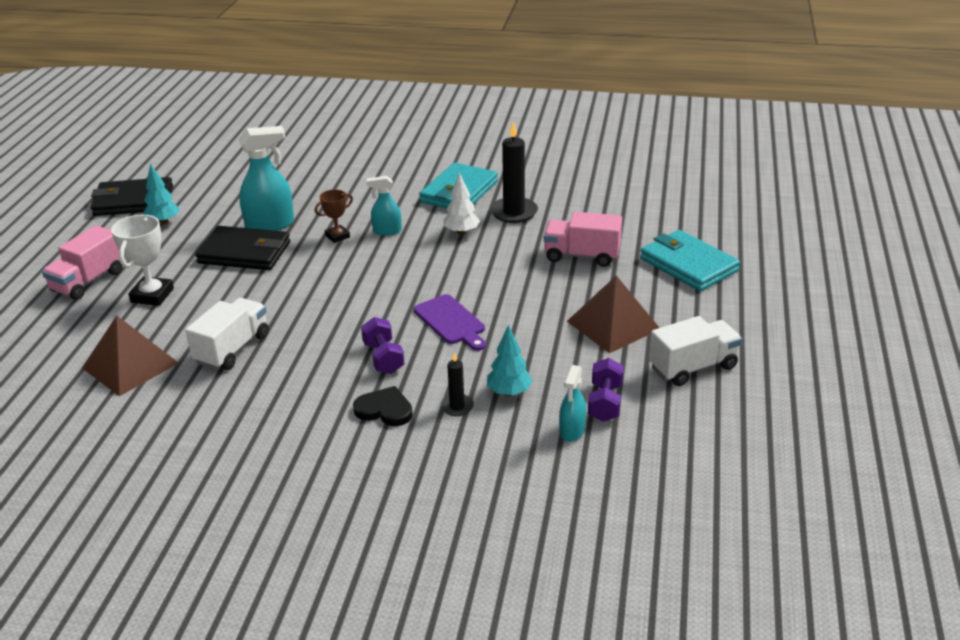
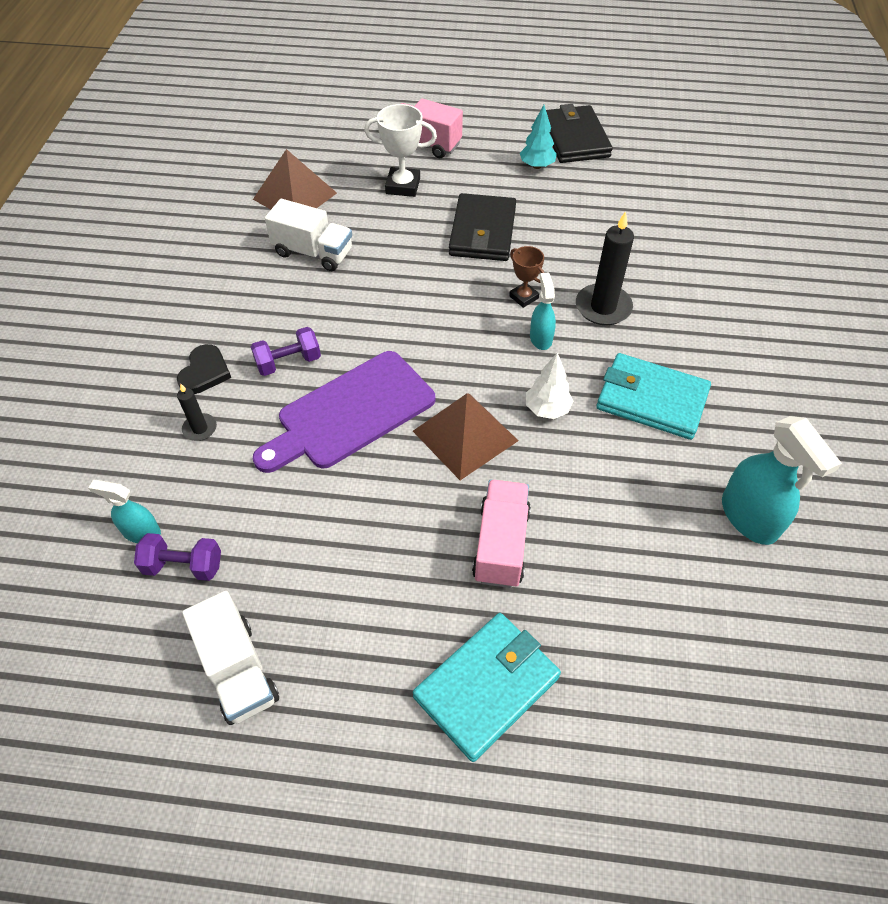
camera: 85 degrees right, 20 degrees up
(270, 225) = (541, 241): turquoise spray bottle -> turquoise spray bottle (749, 517)
(451, 322) = (350, 413): purple cutting board -> purple cutting board, size x1.70
(509, 392) = (216, 472): turquoise tree -> none
(514, 212) = (607, 463): black candle -> black candle (603, 307)
(613, 325) = (336, 579): brown pyramid -> brown pyramid (465, 435)

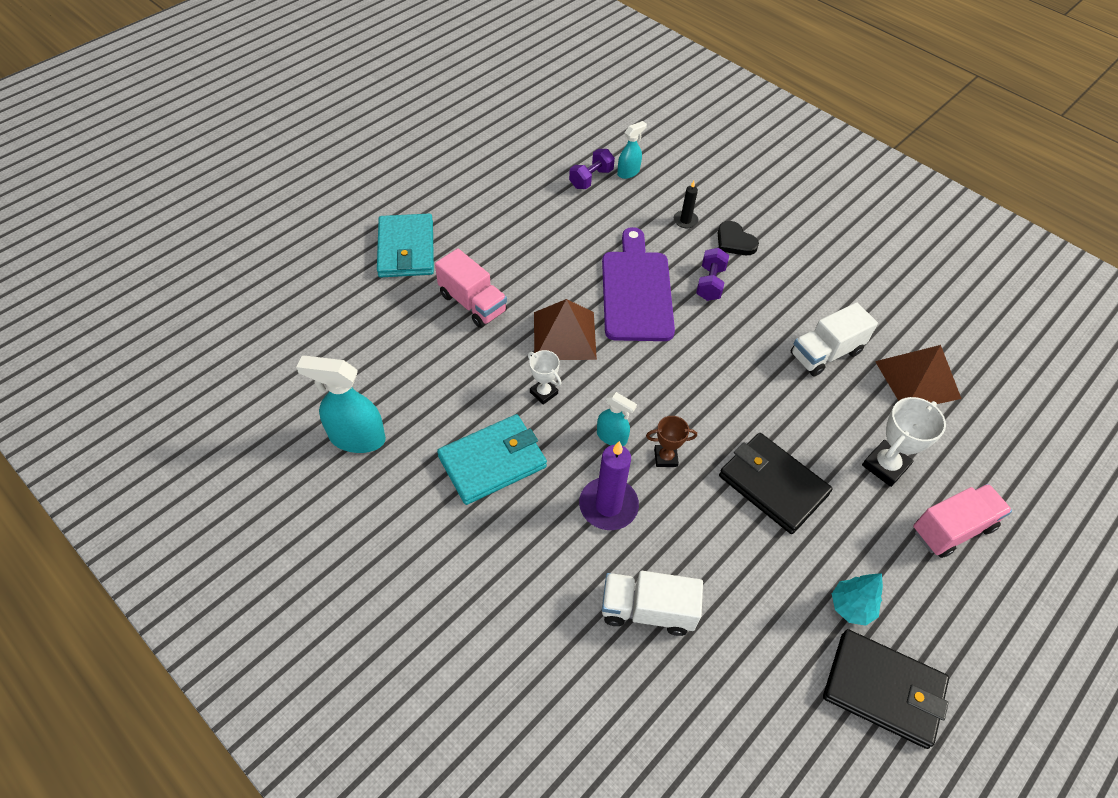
camera: 125 degrees right, 0 degrees up
(238, 670) = (511, 173): white truck -> white truck (647, 610)
(547, 409) = (543, 393): white tree -> white trophy
(603, 307) = (608, 505): black candle -> purple candle

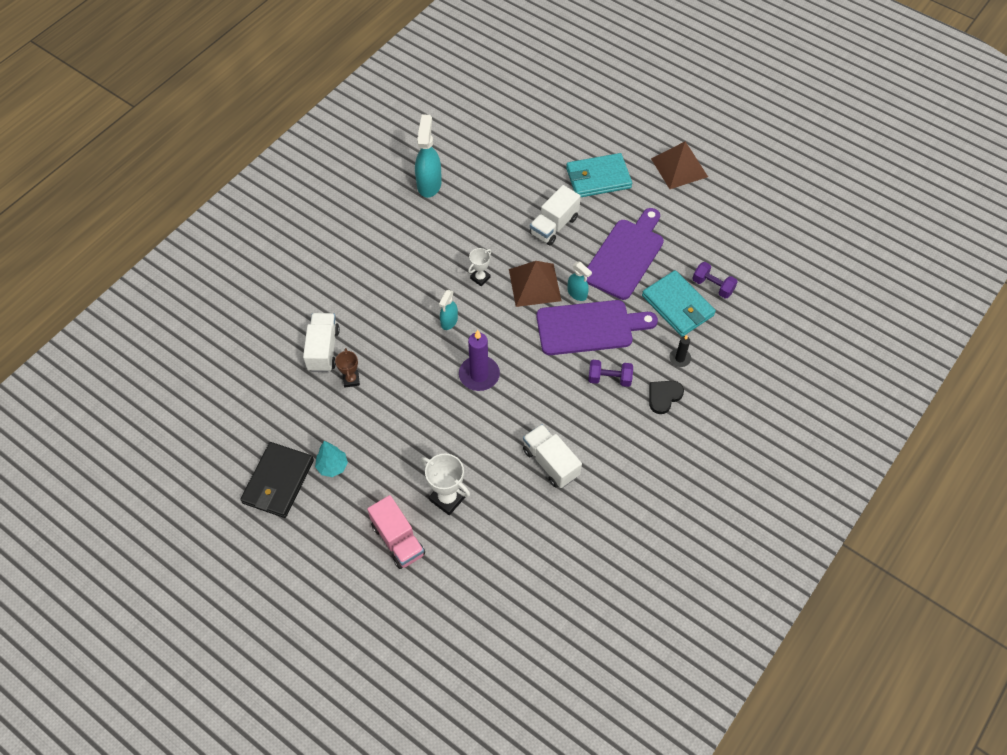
camera: 85 degrees right, 5 degrees up
(473, 303) = (554, 226): pink truck -> white truck
(492, 461) = (420, 256): turquoise wallet -> turquoise wallet (678, 306)
(535, 243) = (625, 256): none -> purple cutting board
(608, 505) = (394, 323): purple candle -> purple candle (479, 375)
(628, 172) = (729, 313): turquoise spray bottle -> turquoise spray bottle (577, 293)
(665, 457) = (436, 354): brown trophy -> brown trophy (351, 380)
(772, 485) = (422, 421): black wallet -> none
(917, 379) = (535, 531): brown pyramid -> brown pyramid (679, 167)

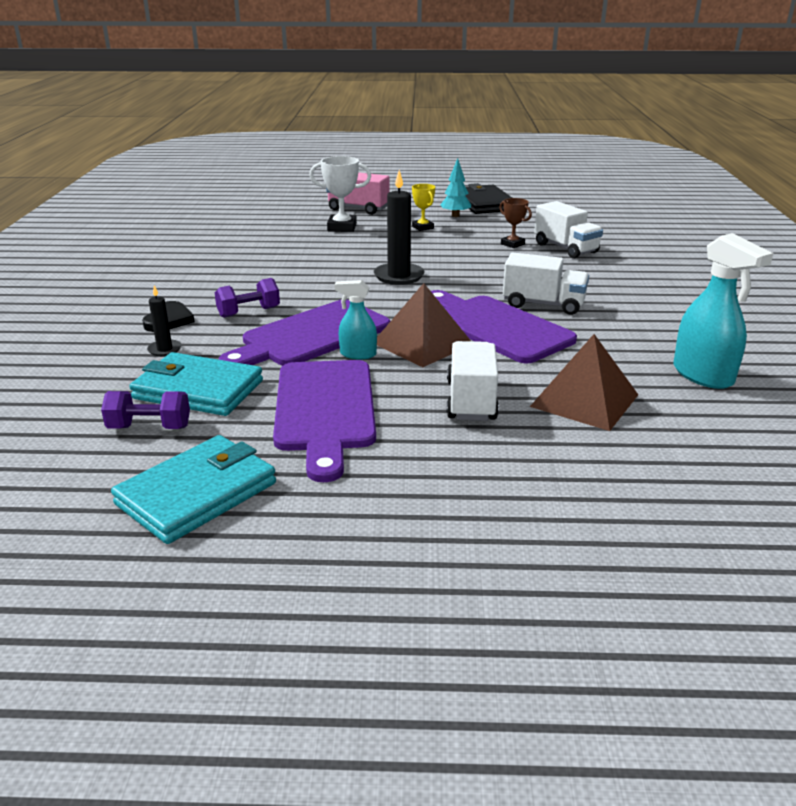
camera: 145 degrees right, 30 degrees down
(384, 456) = (422, 227): none -> yellow trophy
(449, 321) = (480, 292): turquoise spray bottle -> none
(479, 375) = (399, 276): purple candle -> black candle
(480, 278) = (496, 327): white trophy -> purple cutting board
(550, 462) = (266, 259): white truck -> white truck (543, 304)
(598, 178) = (477, 486): turquoise wallet -> turquoise wallet (197, 493)
(679, 167) = (334, 579): brown pyramid -> brown pyramid (584, 400)

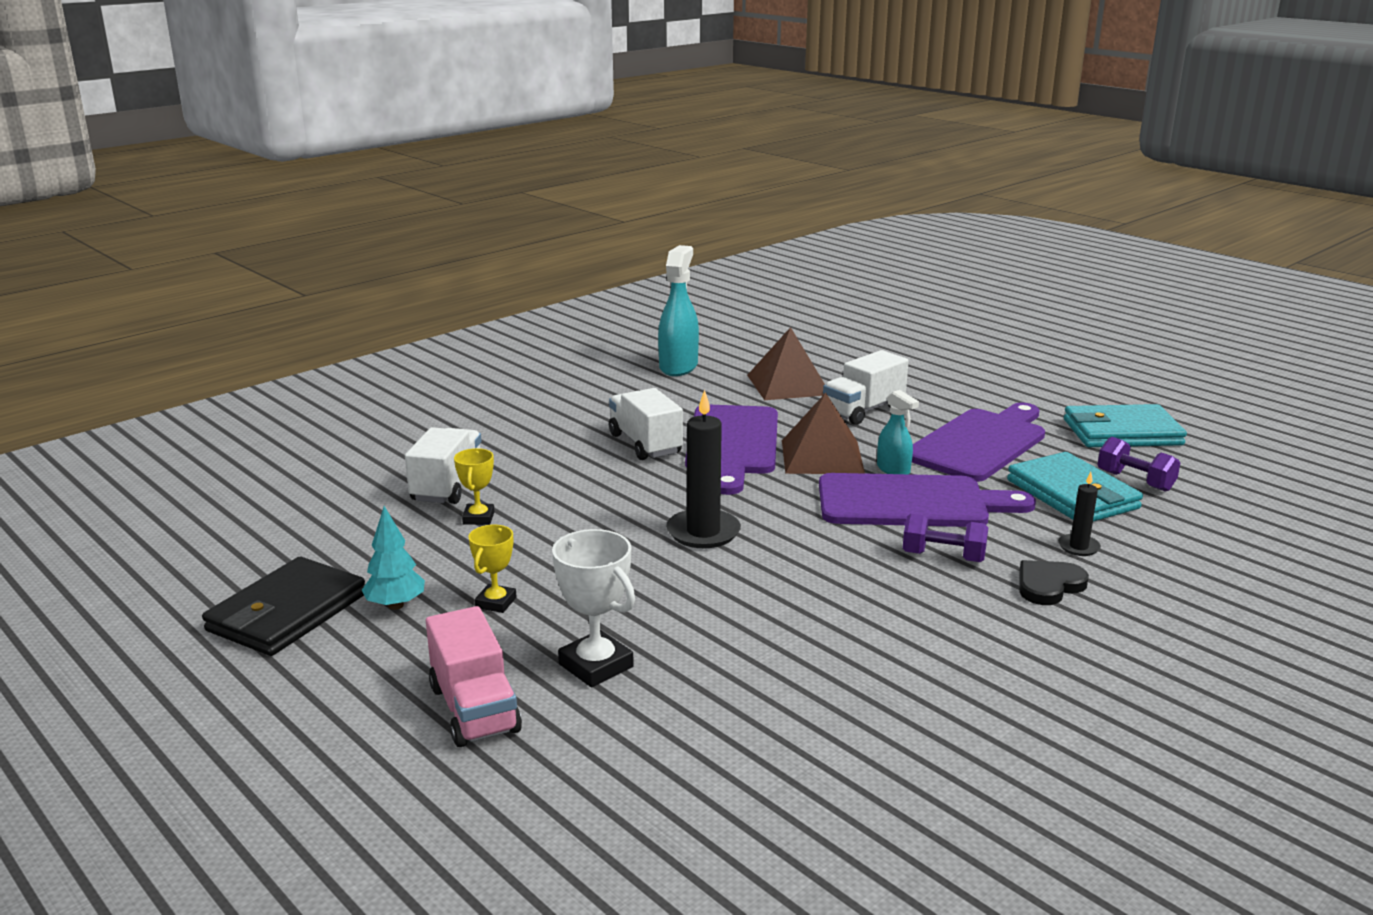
camera: 135 degrees left, 5 degrees down
(512, 244) = (478, 518): brown trophy -> yellow trophy

